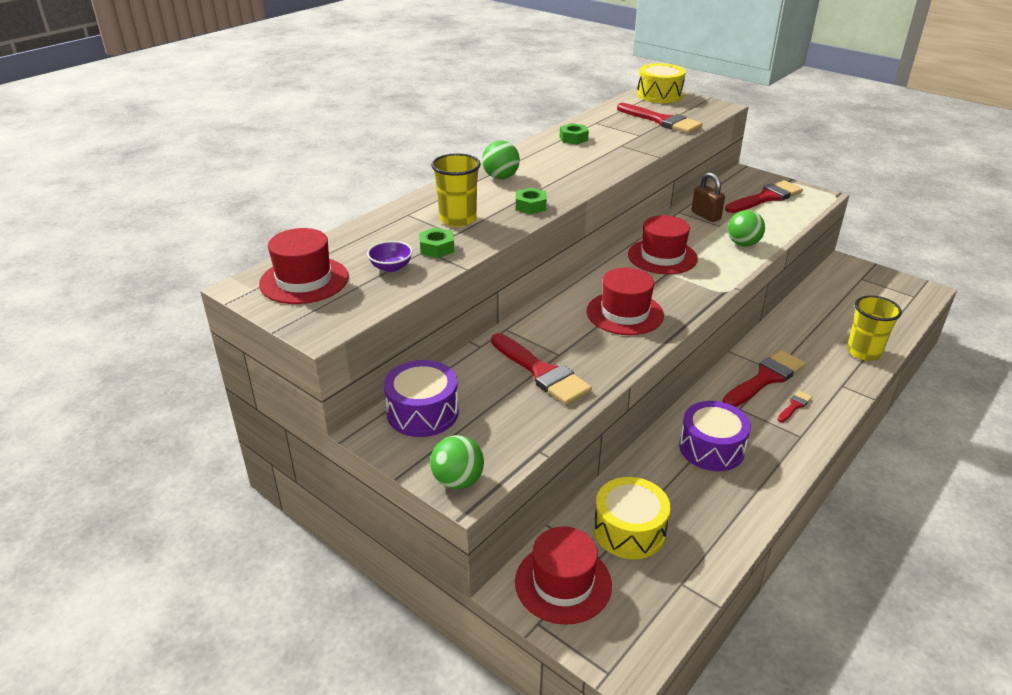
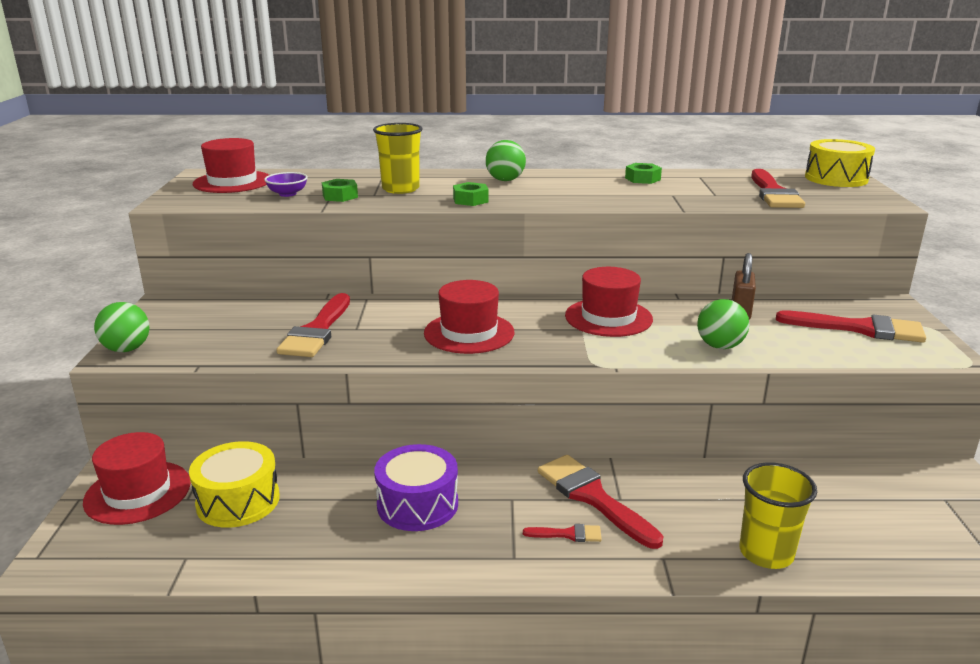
camera: 50 degrees right, 10 degrees down
(422, 412) = (205, 310): purple drum -> none
(765, 378) = (593, 497): red brush -> red brush turned 135 degrees counterclockwise

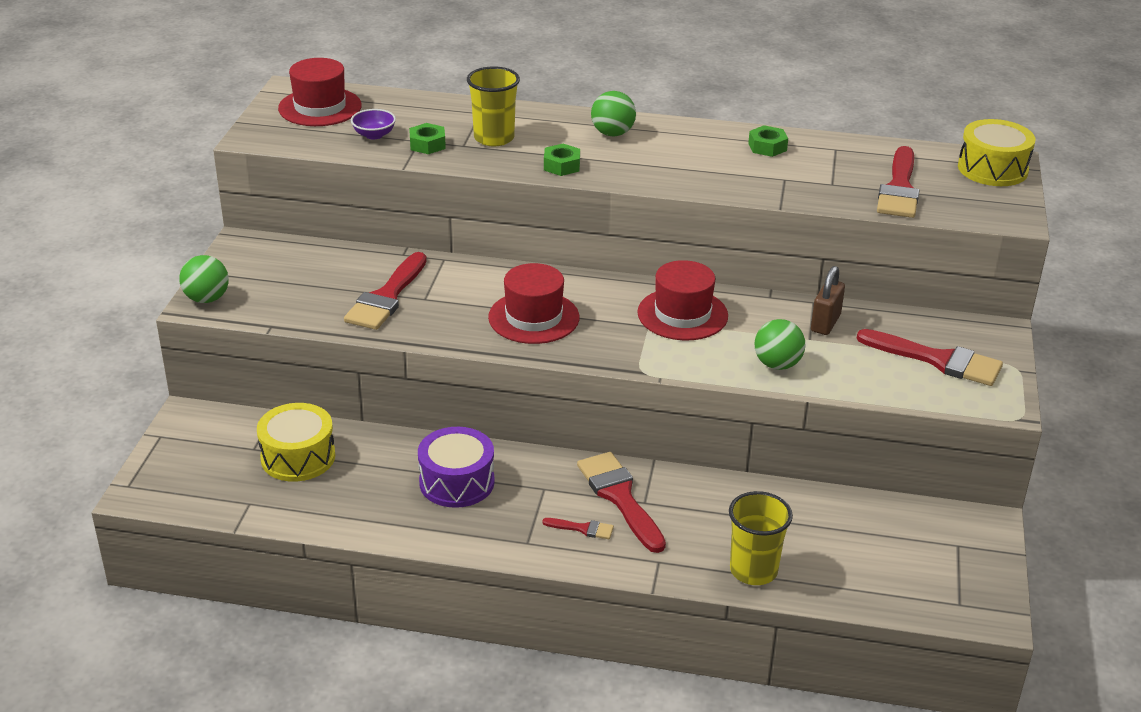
camera: 10 degrees right, 10 degrees up
(138, 492) = (211, 437): red hat -> none

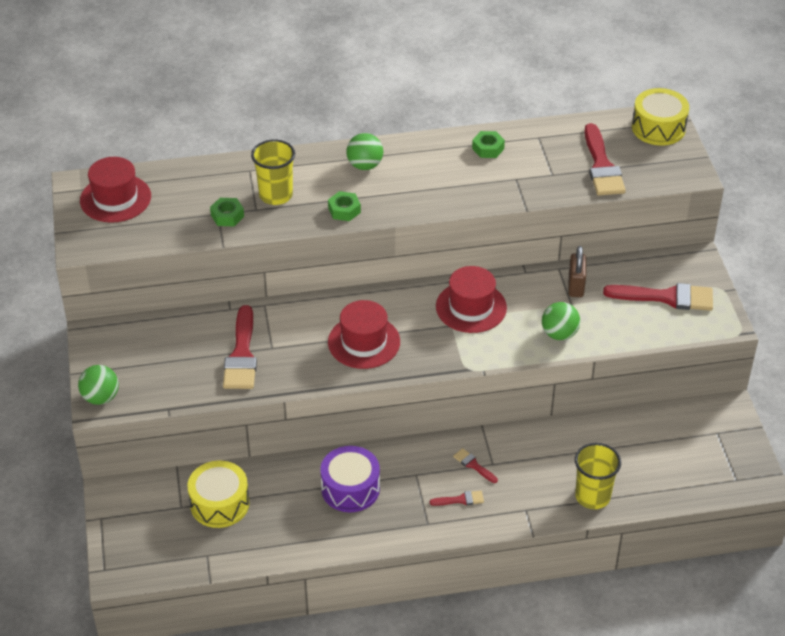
camera: 20 degrees left, 10 degrees up
(374, 135) = (178, 217): purple bowl -> none
(620, 497) = (473, 465): red brush -> red brush, size x0.47

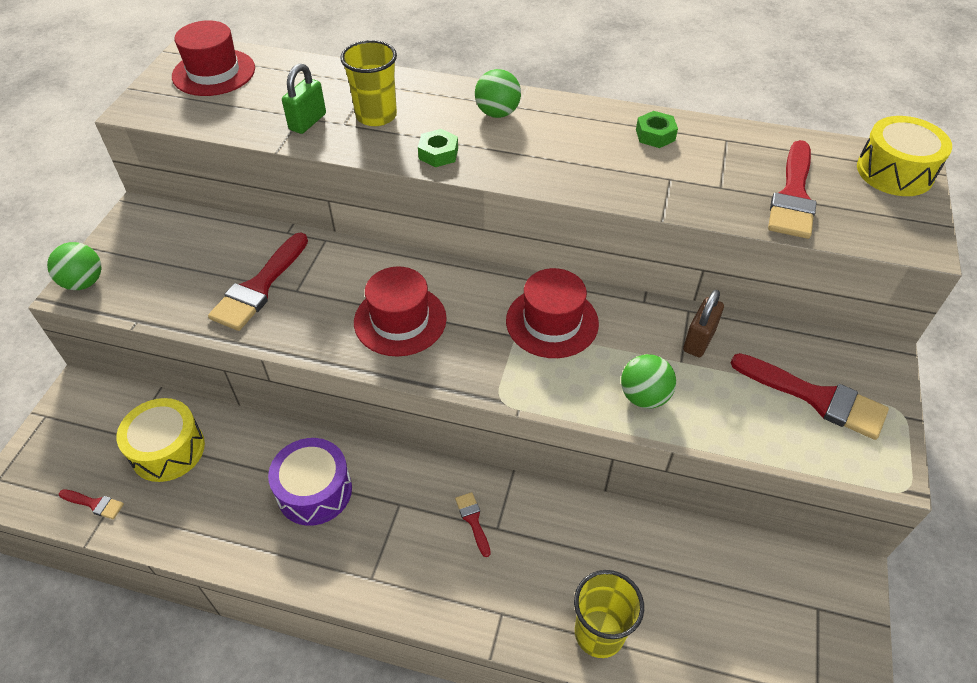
camera: 25 degrees right, 5 degrees up
(227, 216) = (307, 122): green nut -> green padlock
(460, 500) = (430, 562): red brush -> red brush (94, 504)

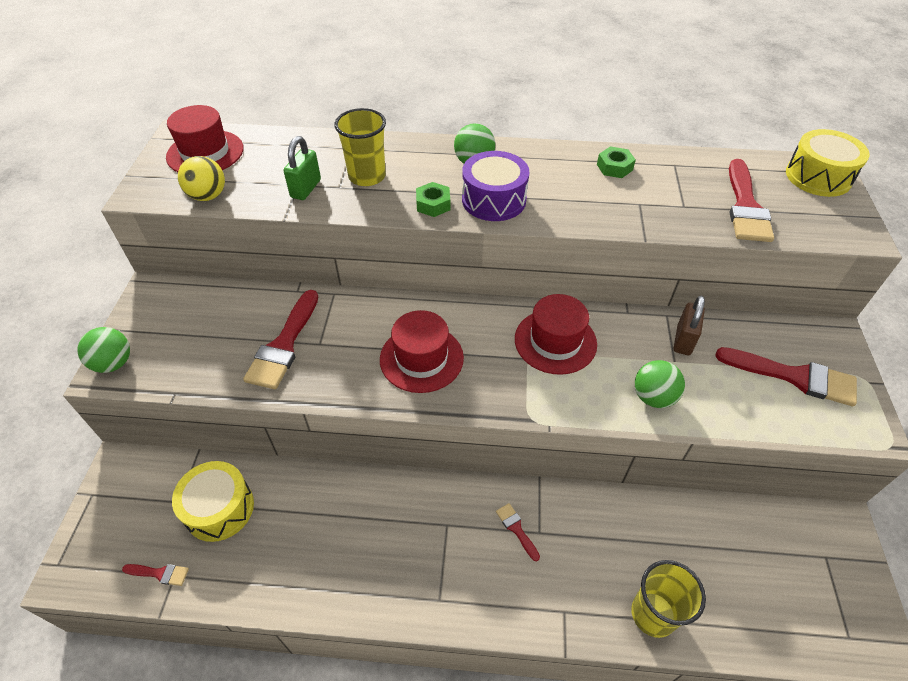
camera: 10 degrees left, 0 degrees up
(205, 118) = (208, 196): none -> yellow ball
(314, 491) = (367, 525): purple drum -> purple drum (494, 200)

